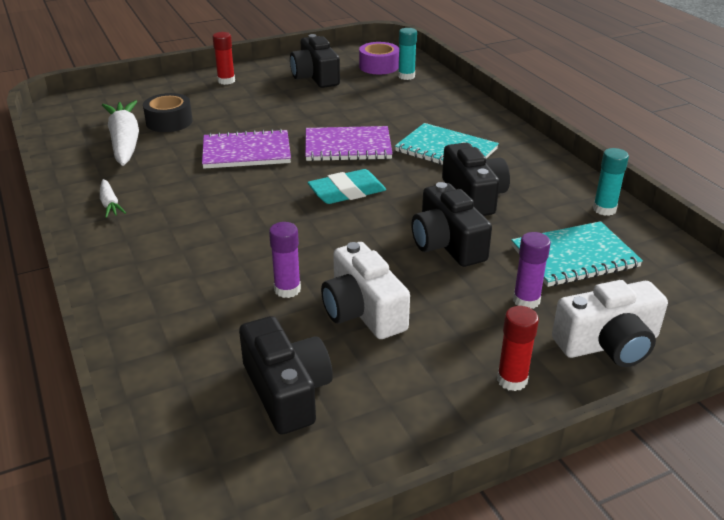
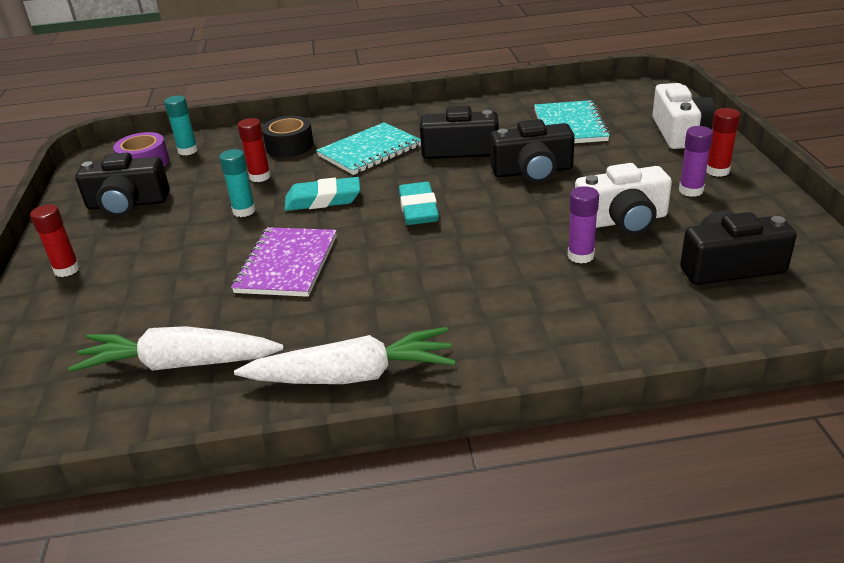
camera: 70 degrees left, 0 degrees up
(110, 204) = (352, 375): white carrot -> white carrot, size x2.11
(169, 122) = (150, 322): black tape -> black tape (289, 146)
(348, 146) = (323, 200): purple notebook -> turquoise eraser
(376, 113) = (260, 177): none -> red glue stick
(526, 300) = (623, 151): purple glue stick -> purple glue stick (691, 190)
(604, 209) = (508, 104): turquoise glue stick -> turquoise glue stick (244, 211)

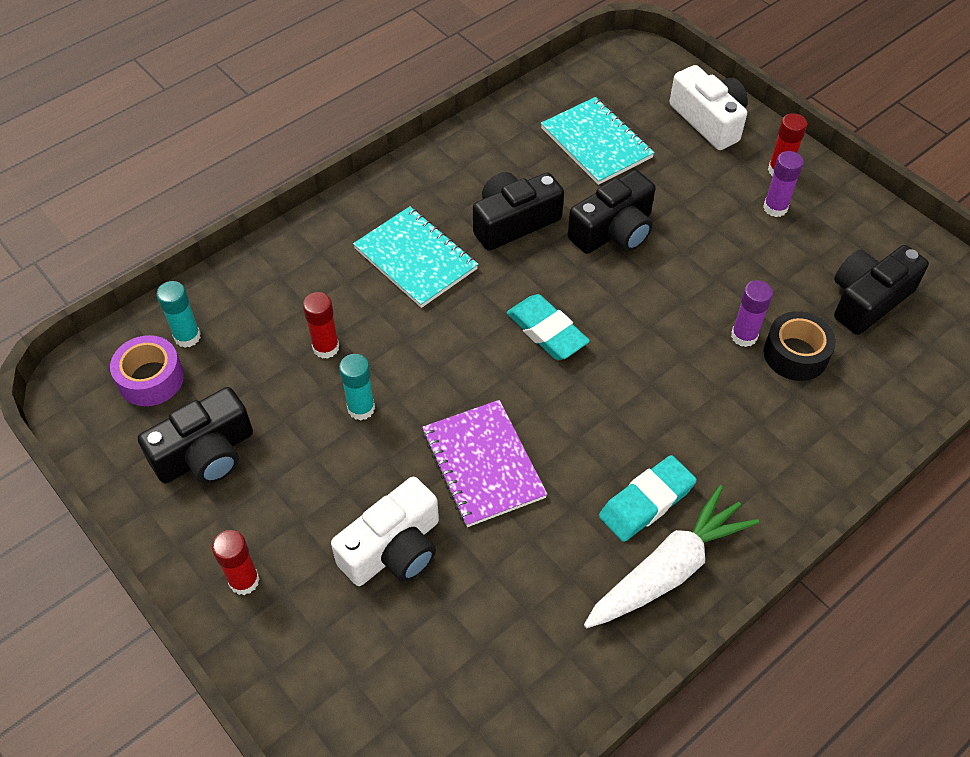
camera: 35 degrees left, 20 degrees up
(180, 364) = (502, 636): white carrot -> none
(289, 146) = (311, 283): black tape -> black tape (795, 354)
(323, 200) = (434, 356): turquoise eraser -> turquoise eraser (646, 502)
(370, 151) = (416, 258): turquoise notebook -> turquoise notebook turned 60 degrees counterclockwise
(622, 220) = (746, 273): white camera -> white camera (394, 549)

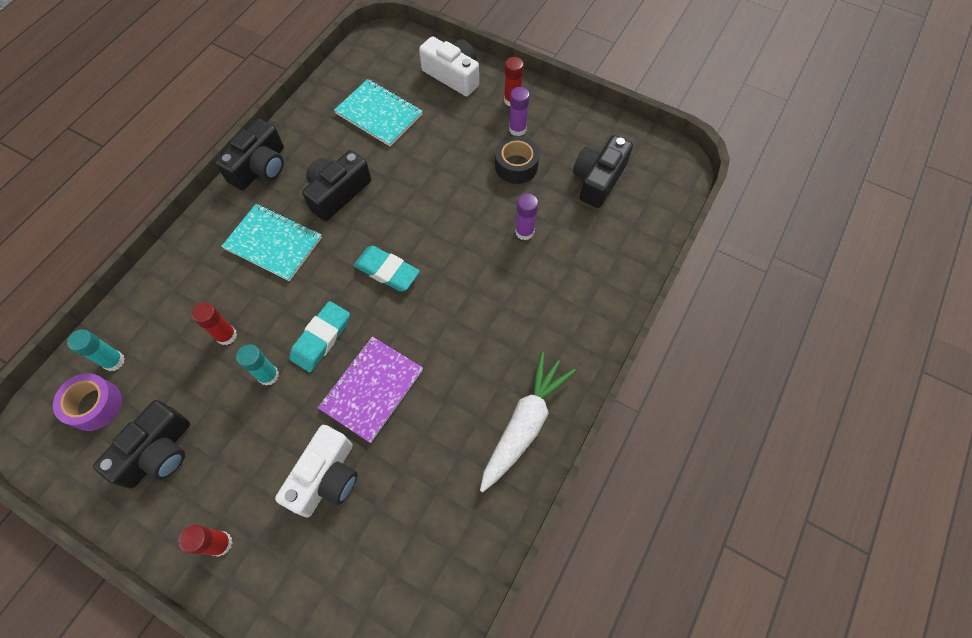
camera: 20 degrees left, 10 degrees up
(483, 464) = (372, 389): purple notebook -> purple notebook turned 75 degrees clockwise
(614, 231) = (411, 179): black camera -> black camera (260, 167)
(646, 502) = (495, 378): turquoise eraser -> turquoise eraser (321, 338)
(795, 354) = (562, 235): black tape -> black tape (516, 166)

